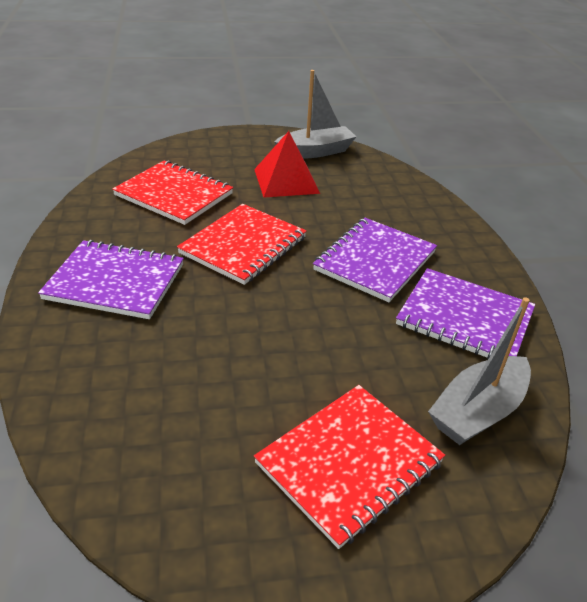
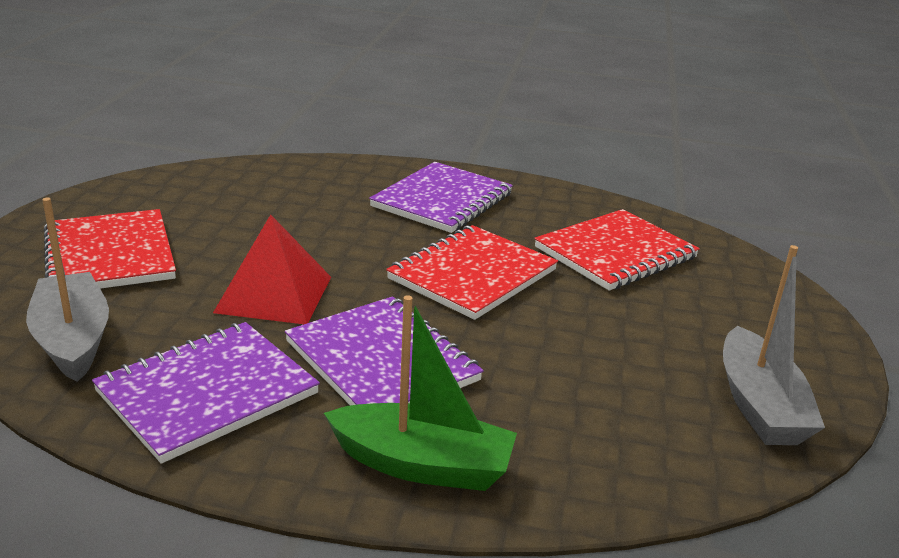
camera: 110 degrees right, 10 degrees down
(243, 245) = (472, 274): red notebook -> red notebook turned 75 degrees clockwise
(286, 181) = (642, 345): red pyramid -> red pyramid (274, 294)
(444, 231) = (422, 465): none -> green boat

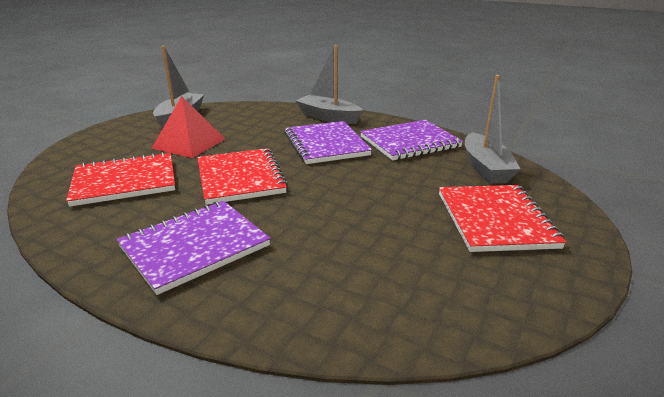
camera: 160 degrees left, 0 degrees up
(274, 294) = (373, 179): red pyramid -> red pyramid (189, 143)
(422, 465) = (328, 117): green boat -> grey boat
(472, 274) = (240, 178): red notebook -> red notebook turned 75 degrees counterclockwise

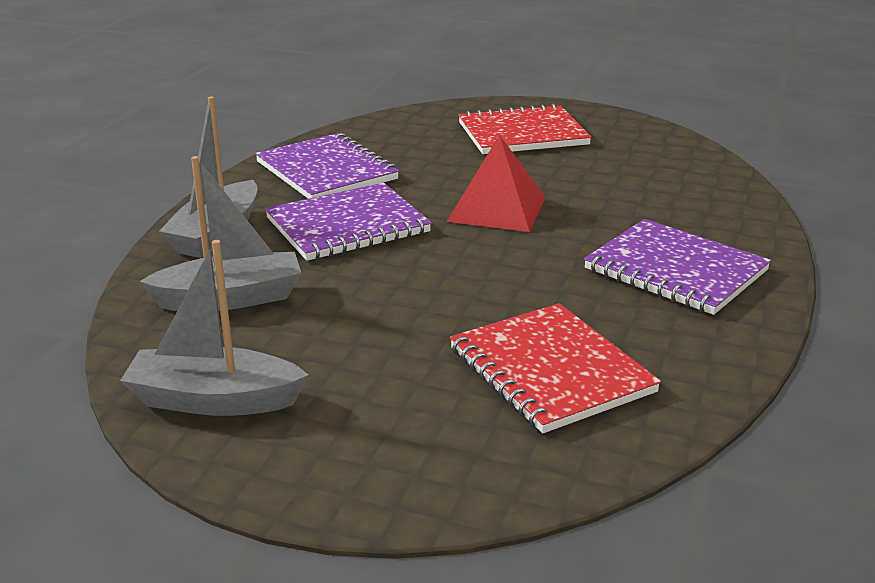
camera: 100 degrees left, 0 degrees up
(189, 143) = (370, 349): red pyramid -> red pyramid (497, 209)
(240, 178) = (492, 273): red notebook -> none
(485, 168) = (401, 133): grey boat -> grey boat (230, 299)

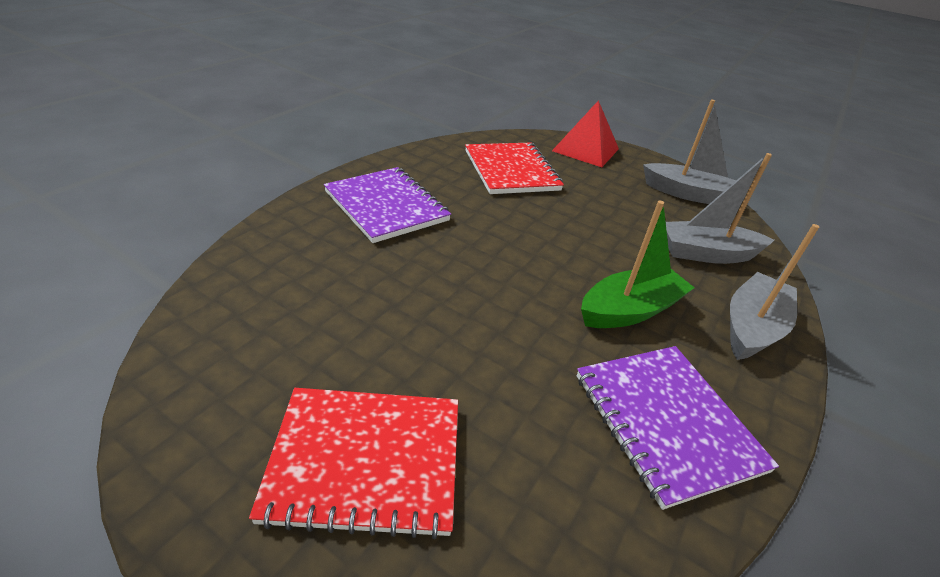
camera: 170 degrees left, 10 degrees up
(347, 225) = (630, 310): purple notebook -> green boat
(497, 209) = (483, 300): red pyramid -> red pyramid (585, 149)

